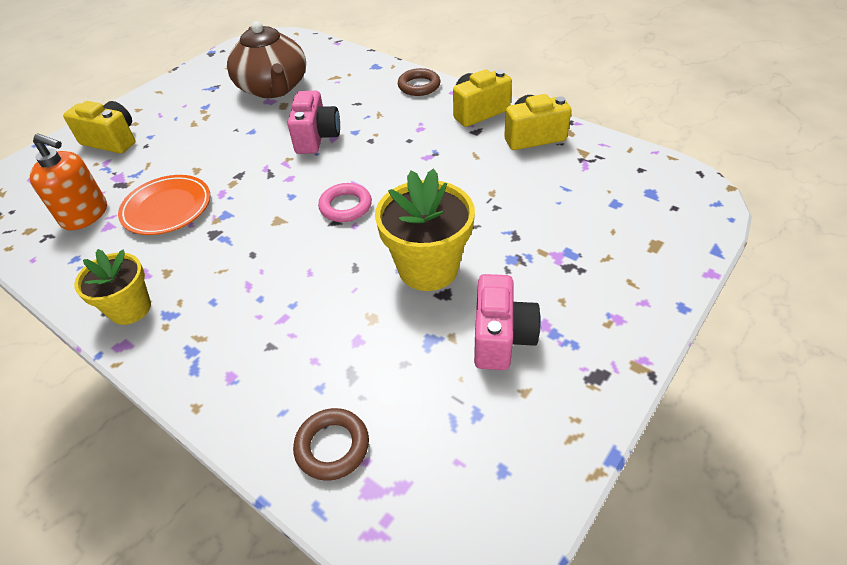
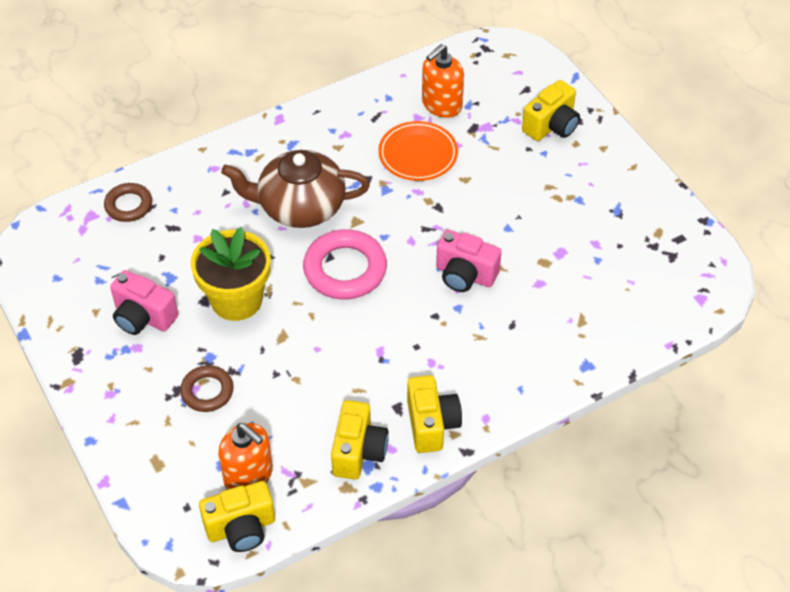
camera: 110 degrees right, 5 degrees up
(130, 309) = (311, 125): yellow flower pot -> none
(273, 88) = (586, 261): brown teapot -> brown teapot (300, 206)
(345, 206) = (345, 269): pink ring -> pink ring, size x1.68
(419, 86) = (516, 391): brown ring -> brown ring (207, 391)
(609, 184) = (248, 475): none -> orange soap dispenser
(658, 170) = (241, 528): none -> yellow camera

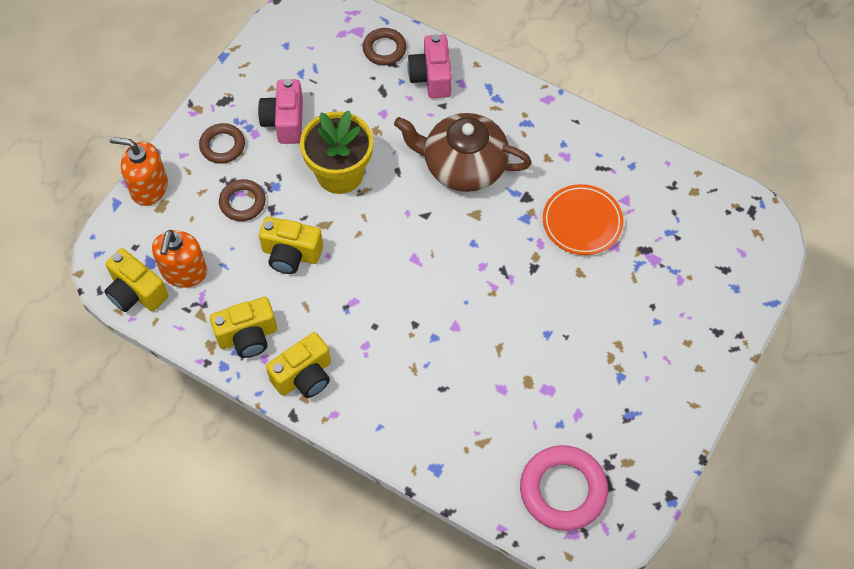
camera: 60 degrees right, 10 degrees up
(129, 380) = (222, 146): none -> brown ring
(300, 206) = (463, 165): brown teapot -> brown teapot turned 45 degrees counterclockwise
(345, 269) = (419, 233): pink ring -> pink ring (563, 490)
(441, 104) = (654, 211): orange soap dispenser -> orange soap dispenser (149, 187)
(465, 275) = (472, 325): pink camera -> pink camera (431, 77)
(551, 126) = (694, 312): yellow camera -> yellow camera (291, 254)

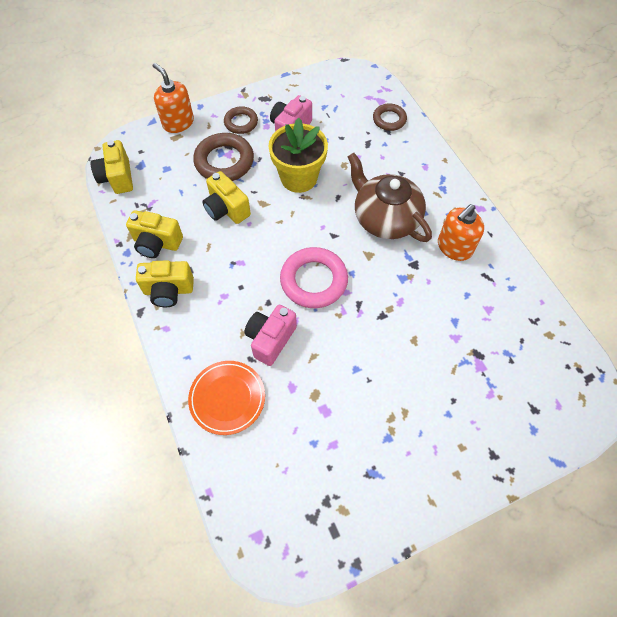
camera: 35 degrees right, 0 degrees up
(184, 272) = (154, 182): orange soap dispenser -> orange soap dispenser (454, 247)
(242, 202) = (224, 161): brown ring -> brown ring, size x1.68
(431, 77) = (407, 152): pink camera -> pink camera (270, 339)
(563, 490) = (276, 496): pink ring -> pink ring (314, 280)
(582, 222) = (443, 305): orange plate -> orange plate (227, 398)

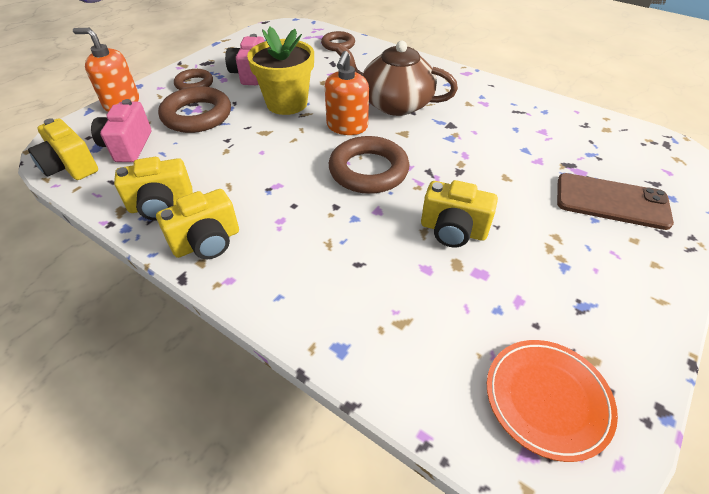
camera: 30 degrees left, 15 degrees down
(226, 209) = (227, 149): yellow camera -> yellow camera (453, 230)
(227, 398) = (362, 315): orange plate -> orange plate (547, 399)
(270, 339) = (365, 236): pink camera -> pink camera (128, 146)
(314, 280) = (368, 170): pink ring -> brown ring
(454, 247) = (472, 102): orange soap dispenser -> orange soap dispenser (347, 126)
(478, 406) = (611, 201): none -> brown phone

